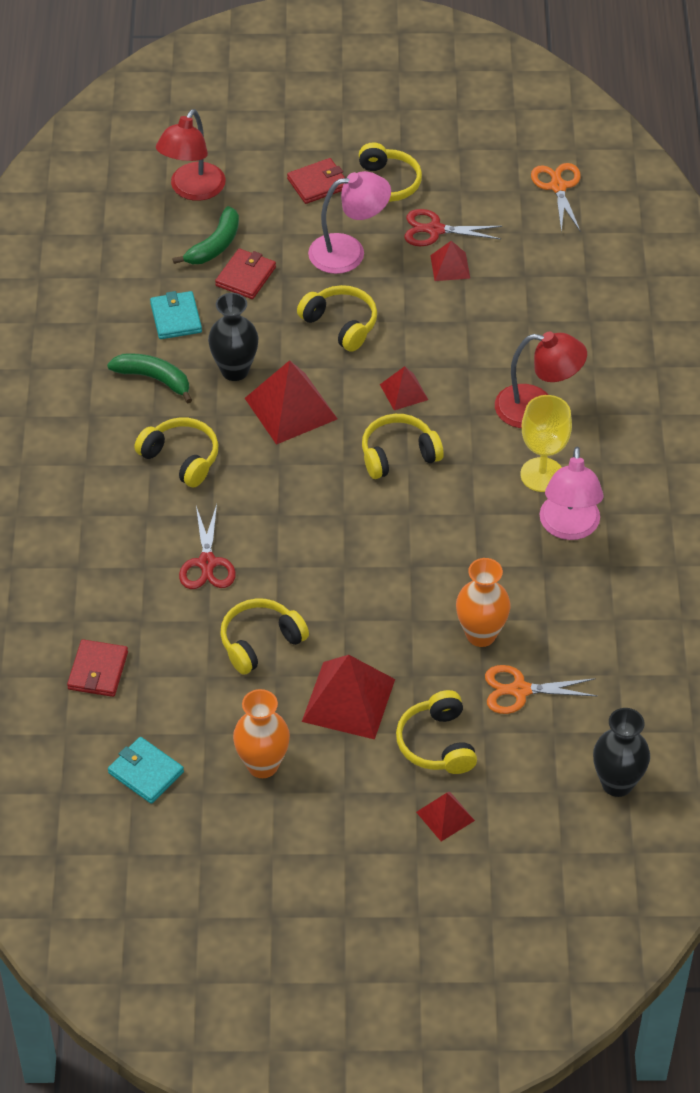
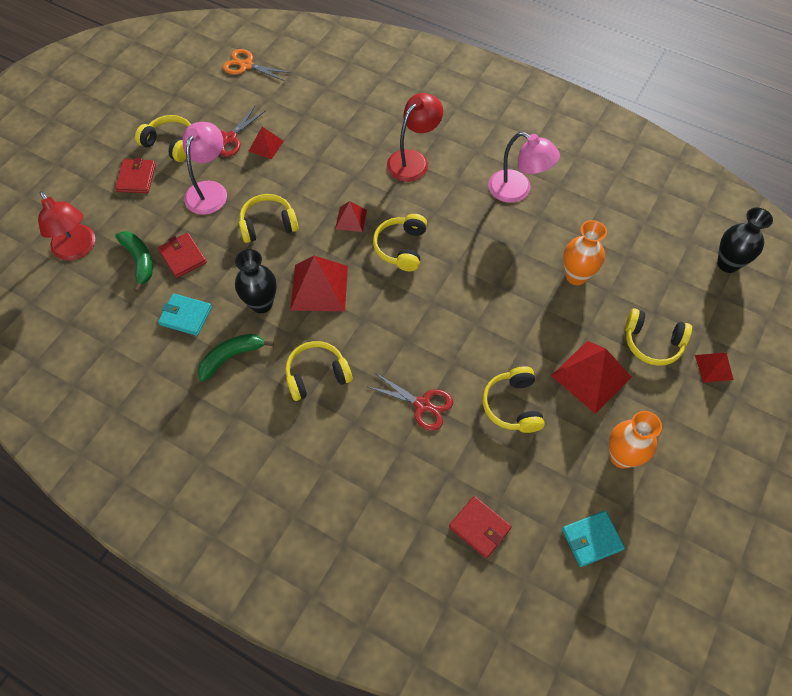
camera: 60 degrees left, 10 degrees up
(520, 690) = (631, 277): orange scissors -> none
(542, 475) = (467, 183): yellow goblet -> none

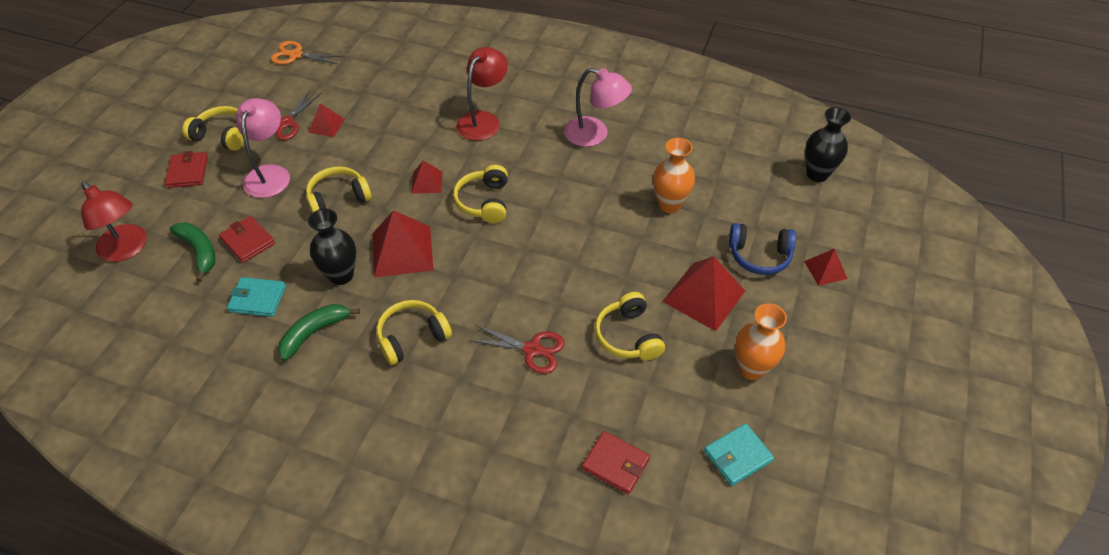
camera: 10 degrees left, 10 degrees down
(652, 343) = (759, 256): yellow headphones -> blue headphones

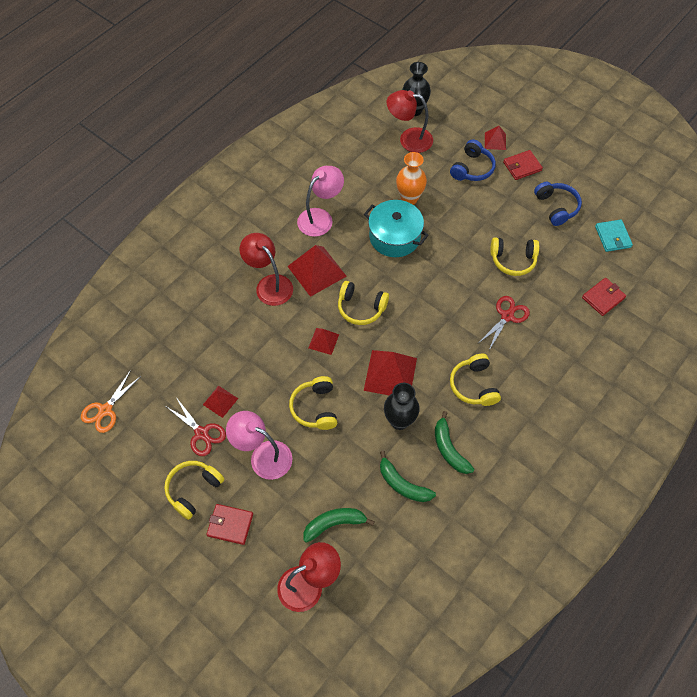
camera: 70 degrees left, 10 degrees up
(248, 241) = (337, 484): red wallet -> red wallet (522, 166)
(258, 299) = (402, 484): turquoise wallet -> green banana
(602, 206) = (394, 237): none -> turquoise pot
(704, 296) = (494, 209): red pyramid -> red pyramid (317, 271)
(751, 369) = (556, 207): orange vase -> blue headphones
(765, 181) = (409, 139): none -> red lamp

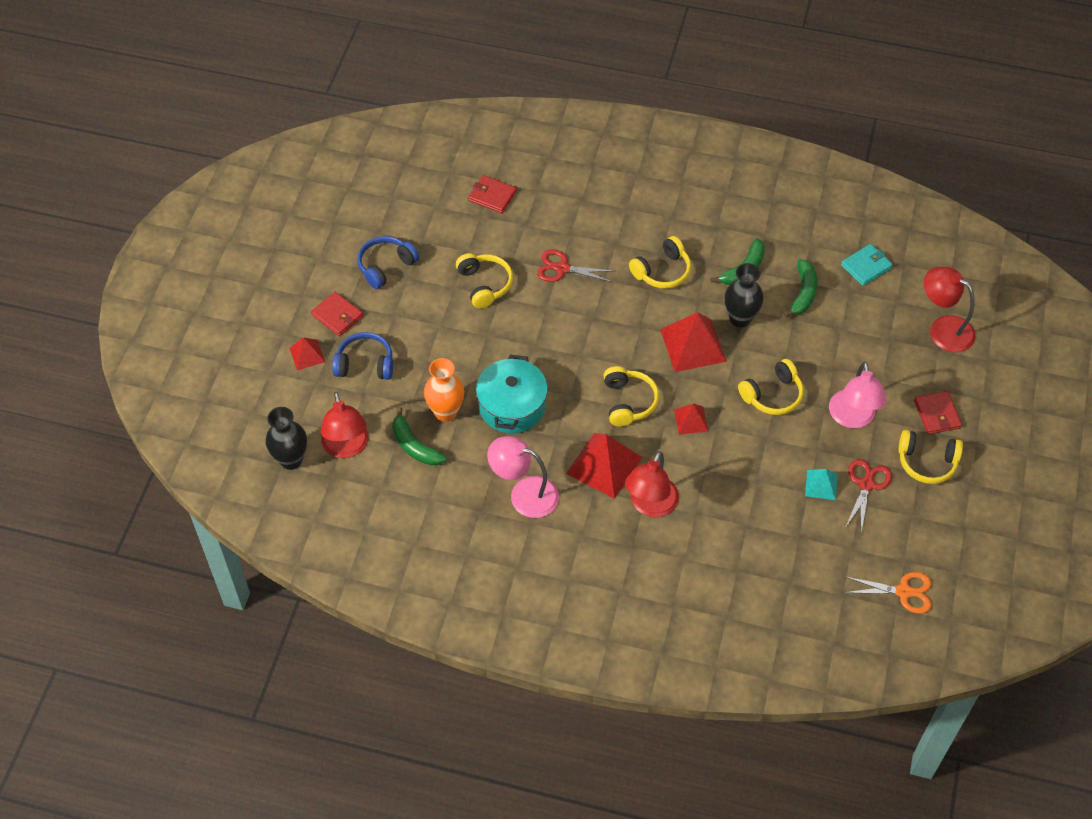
camera: 115 degrees left, 5 degrees down
(220, 401) = (821, 485): red pyramid -> turquoise pyramid
(334, 524) = (877, 331): green banana -> green banana (414, 446)
(612, 237) = (404, 207): turquoise wallet -> turquoise wallet (866, 266)

